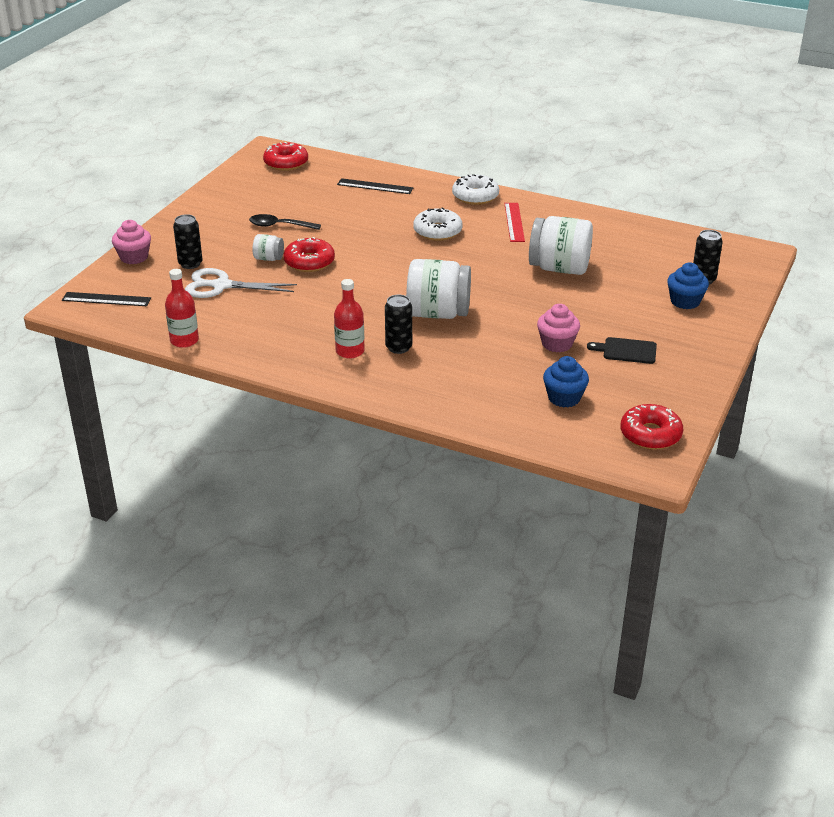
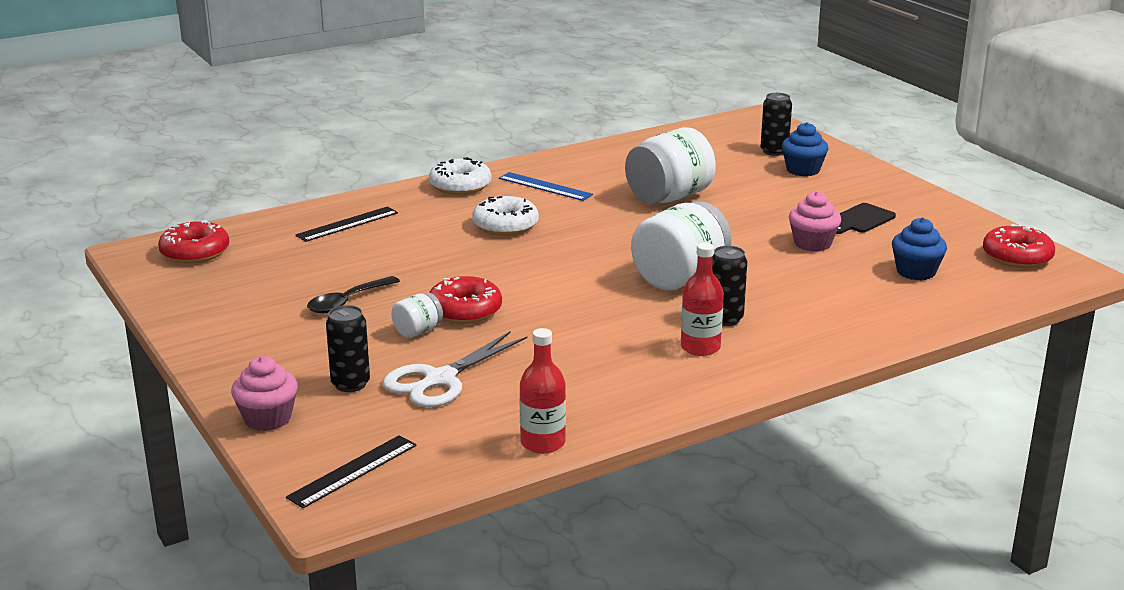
camera: 55 degrees left, 10 degrees down
(514, 222) = (545, 186): red ruler -> blue ruler

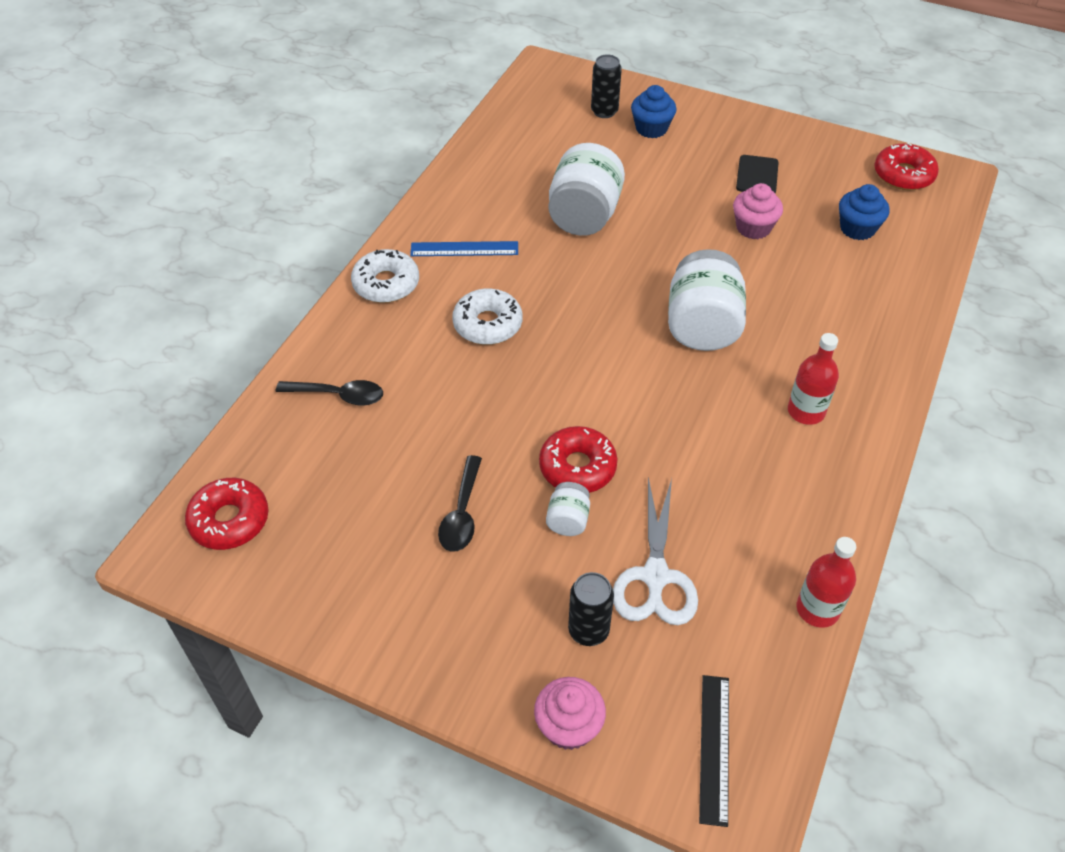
camera: 35 degrees left, 25 degrees up
(347, 224) = (338, 395): black ruler -> black spoon
(725, 319) = (787, 363): black can -> none

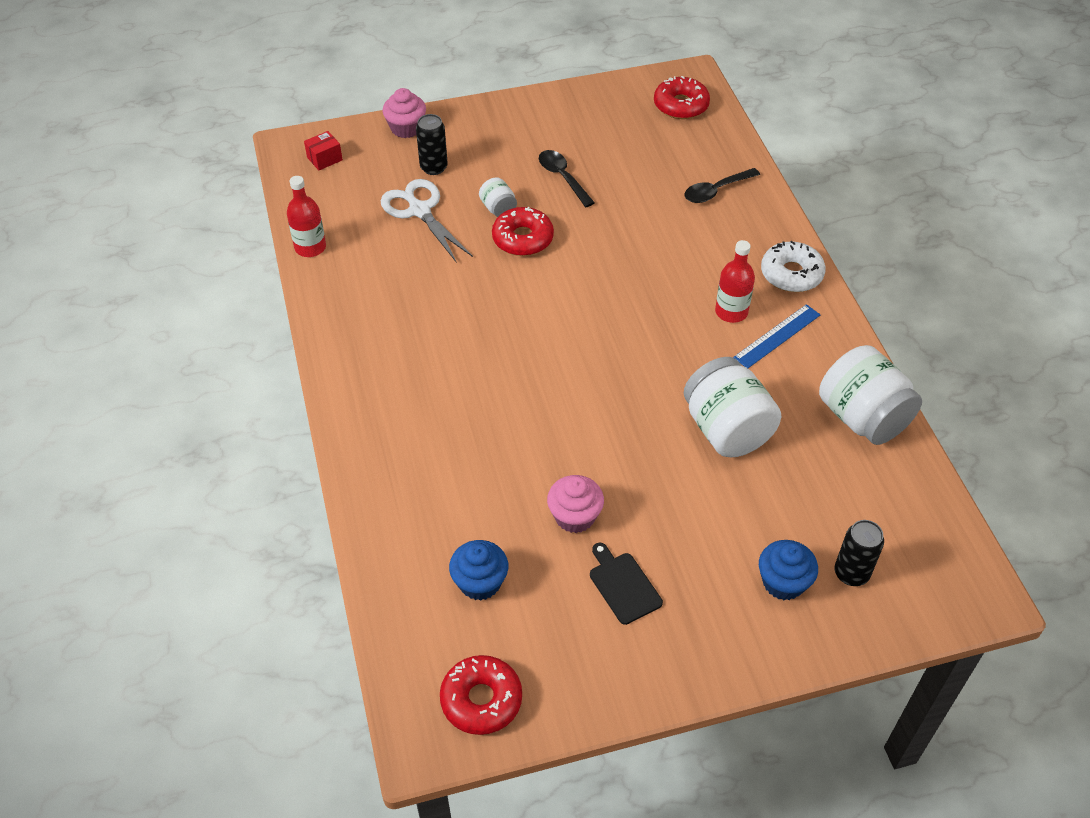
camera: 140 degrees right, 0 degrees up
(487, 324) = (685, 290): white donut -> none
(702, 326) = (533, 387): white jar -> white jar (862, 417)
(714, 748) = (324, 159): black ruler -> red box
(806, 411) = (401, 366): red bottle -> red bottle (731, 312)

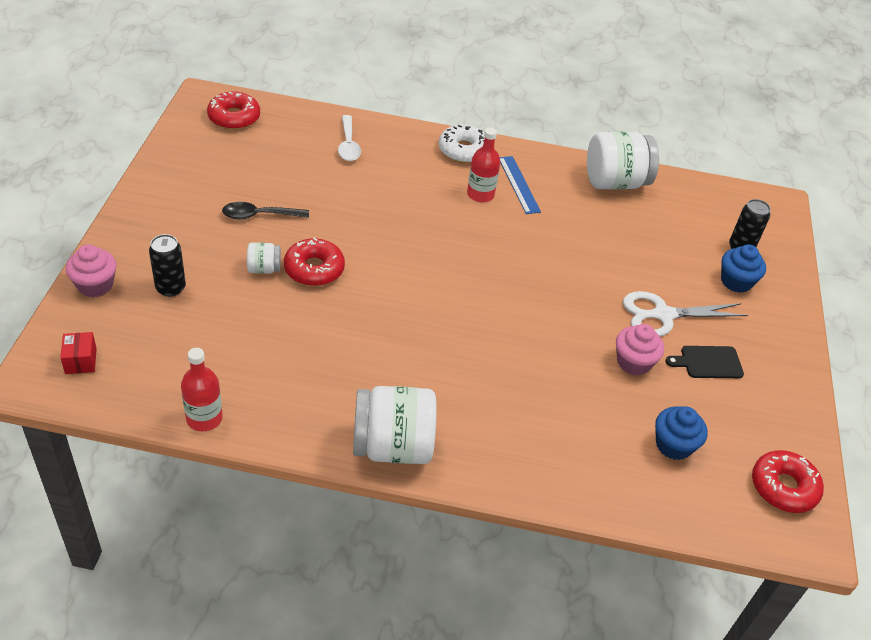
camera: 70 degrees left, 5 degrees down
(419, 210) = (221, 320): white scissors -> white scissors (663, 315)
(716, 191) = (348, 145): black spoon -> white spoon
(726, 429) = (591, 248): white jar -> white jar (392, 446)

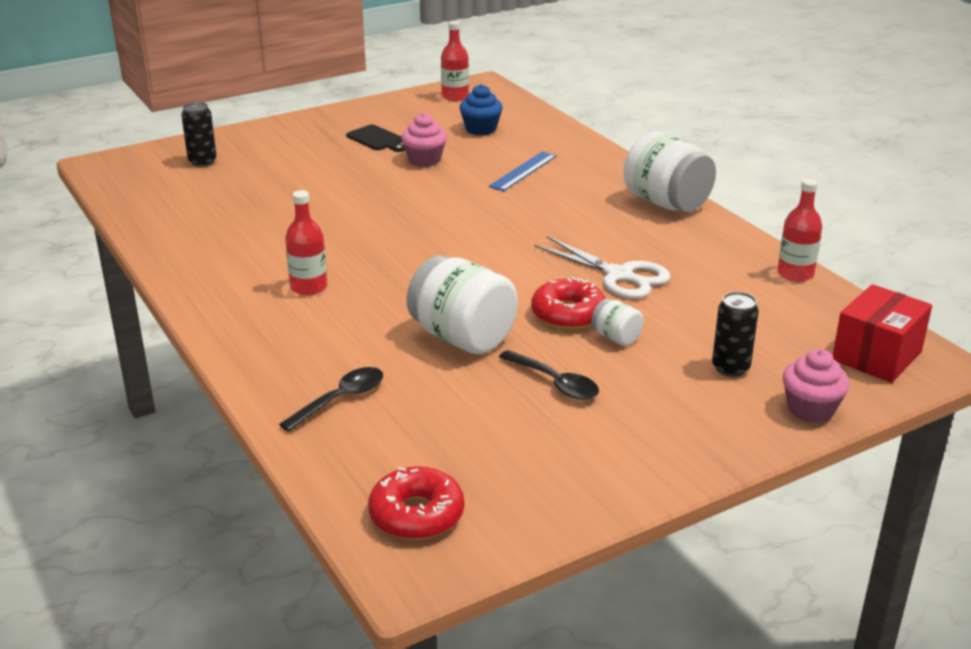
camera: 125 degrees left, 15 degrees down
(81, 361) = (876, 356): red box -> red box, size x1.92
(348, 145) = (341, 399): white spoon -> black spoon
(463, 150) = (239, 327): white donut -> none
(519, 184) = (257, 276): blue ruler -> blue ruler (523, 171)
(615, 182) = (176, 235): white jar -> white jar (462, 338)
(663, 315) = (349, 165): white scissors -> white scissors (619, 275)
(736, 281) = (256, 153): blue cupcake -> none
(783, 487) = (455, 96): red donut -> red bottle

